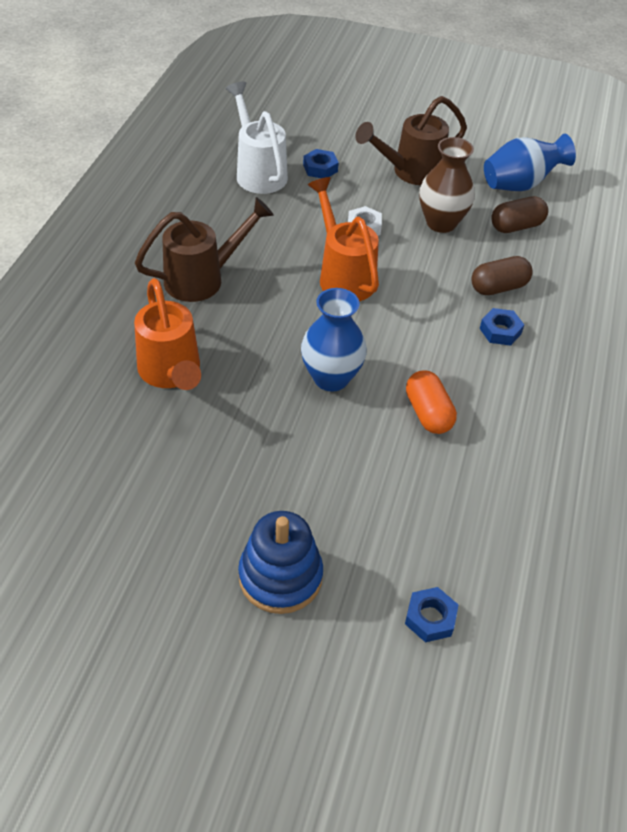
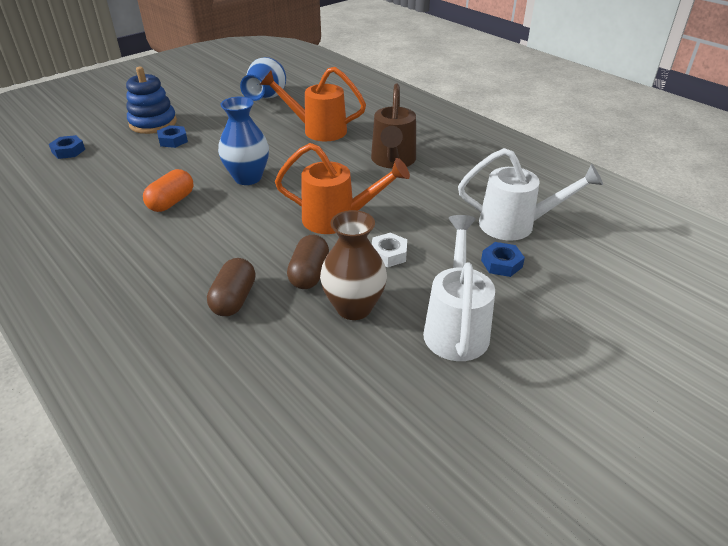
camera: 125 degrees right, 10 degrees down
(410, 172) = (456, 326): brown watering can -> white watering can
(428, 413) = (171, 202): orange capsule -> orange capsule turned 75 degrees counterclockwise
(500, 331) = (190, 272): blue nut -> blue nut (173, 140)
(516, 226) = (298, 365): brown capsule -> brown capsule (309, 274)
(520, 184) = (366, 419): blue vase -> blue vase (267, 98)

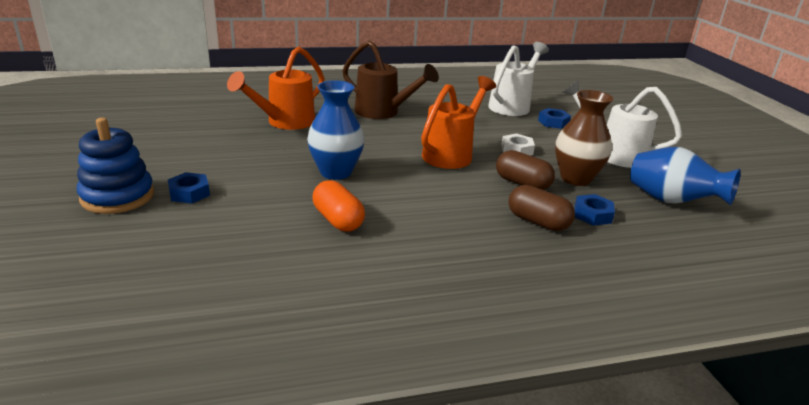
camera: 65 degrees left, 10 degrees down
(68, 151) = (97, 271): blue nut -> blue nut (592, 214)
(267, 98) = (171, 125): blue vase -> blue vase (671, 201)

